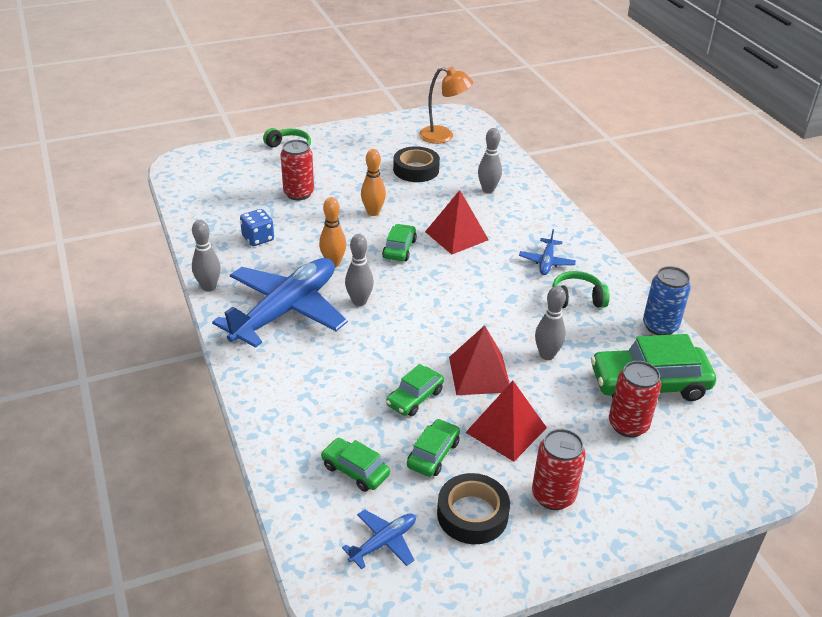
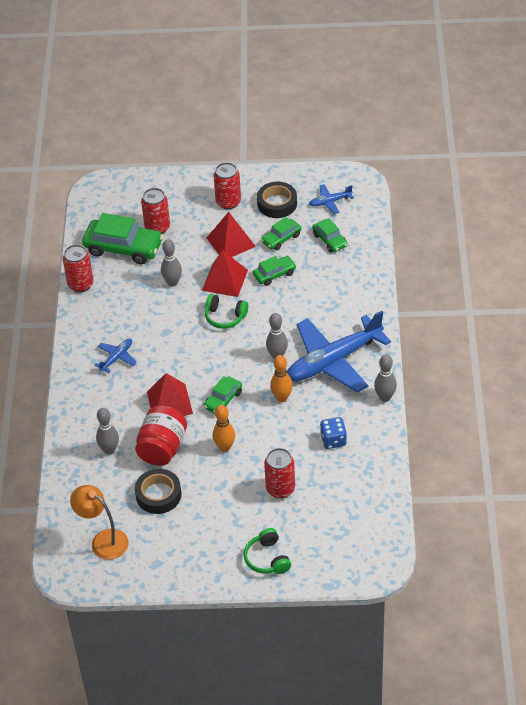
camera: 155 degrees left, 10 degrees up
(437, 200) = (162, 448): none -> red jar
(577, 299) = (120, 319): green headphones -> green headphones (225, 317)
(660, 326) = (80, 284): blue can -> red can

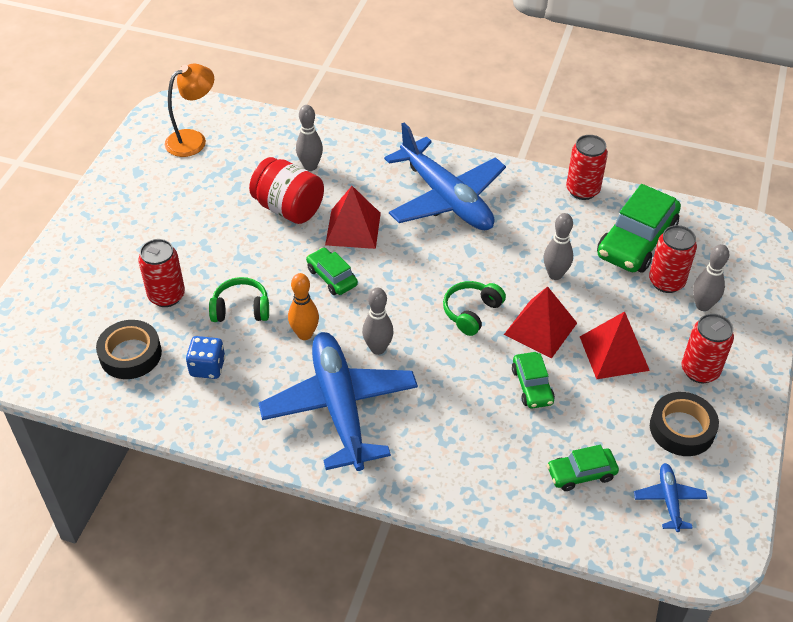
camera: 105 degrees right, 0 degrees up
(117, 358) = (446, 198): blue plane -> blue plane, size x2.32
(158, 495) = (225, 191): black tape -> black tape (130, 354)
(225, 447) = (258, 261): orange bowling pin -> none
(267, 558) = (80, 259): green headphones -> green headphones (241, 309)
(281, 238) = (603, 413): green car -> none
(385, 397) = (246, 446): grey bowling pin -> grey bowling pin (703, 305)

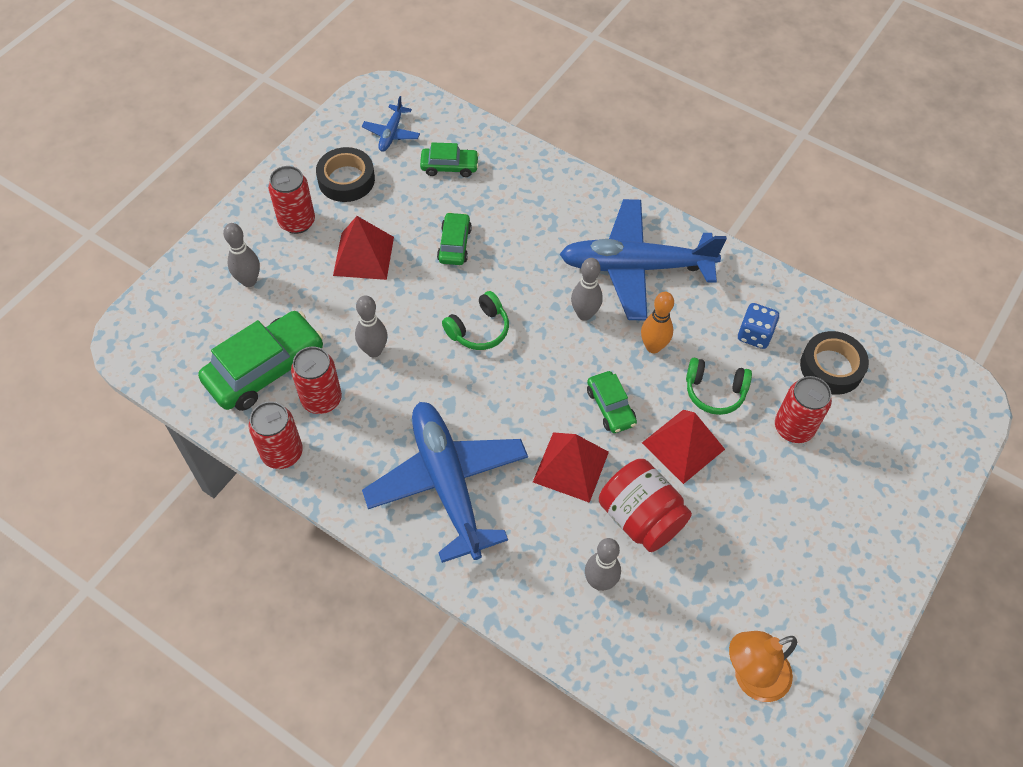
camera: 165 degrees left, 10 degrees up
(339, 407) = (635, 267): blue plane -> blue plane turned 90 degrees clockwise
(540, 328) = (419, 296): red pyramid -> red pyramid (683, 445)
(666, 282) = (266, 314): red can -> red can (321, 399)

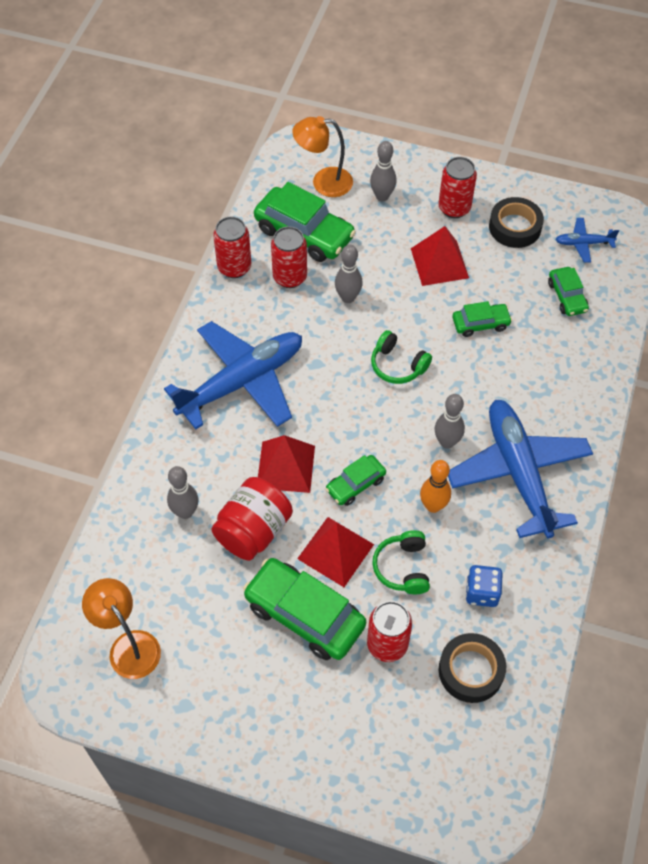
camera: 75 degrees right, 0 degrees up
(200, 331) = (323, 182): none -> orange lamp
(748, 493) = (304, 615): none -> green car

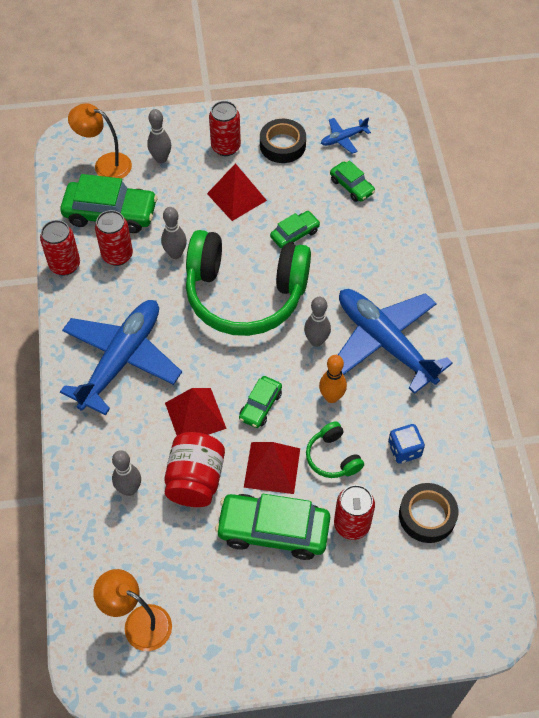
camera: 25 degrees left, 0 degrees up
(323, 182) = (105, 164): orange lamp -> orange lamp turned 45 degrees clockwise
(398, 365) = (245, 294): green headphones -> green headphones, size x2.42

